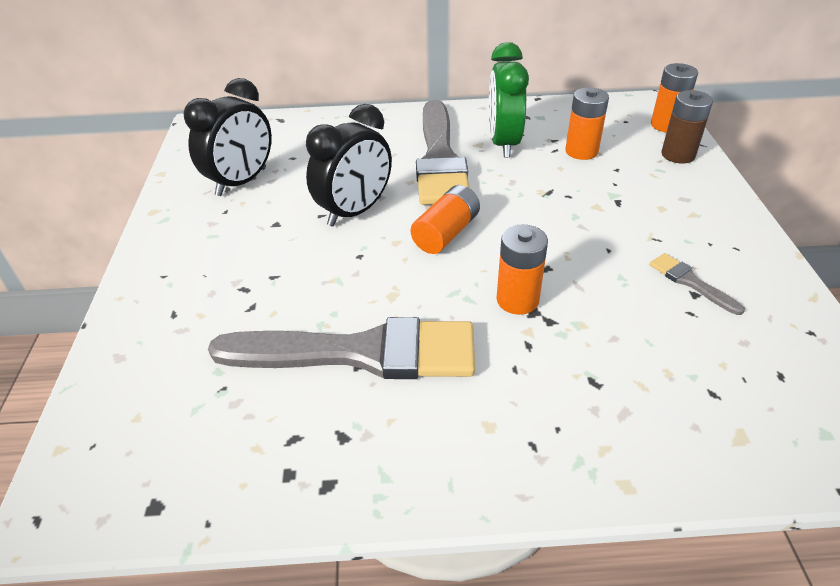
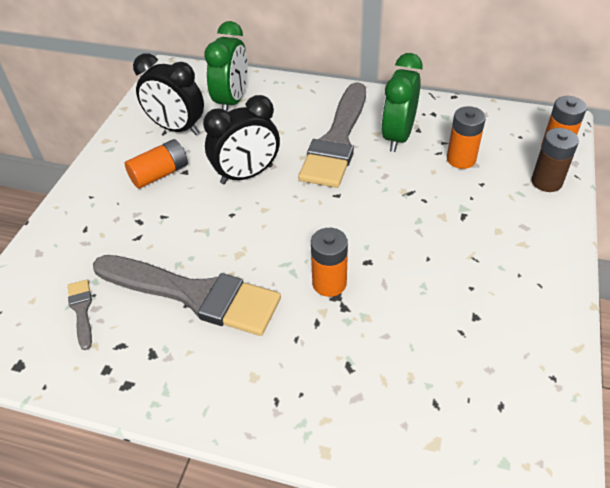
camera: 20 degrees right, 5 degrees up
(241, 182) = (177, 128): black clock -> black clock turned 60 degrees clockwise
(296, 143) = (232, 101): none -> green clock
(446, 233) = (306, 211): orange battery -> orange battery (160, 174)
(690, 282) = (478, 305): grey brush -> grey brush (81, 310)

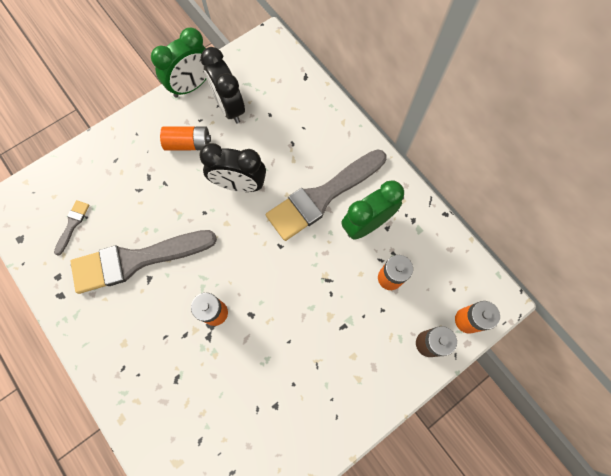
camera: 35 degrees right, 25 degrees up
(194, 294) = (136, 260): grey brush -> grey brush turned 105 degrees clockwise
(232, 101) = (285, 105): green clock -> green clock (192, 86)

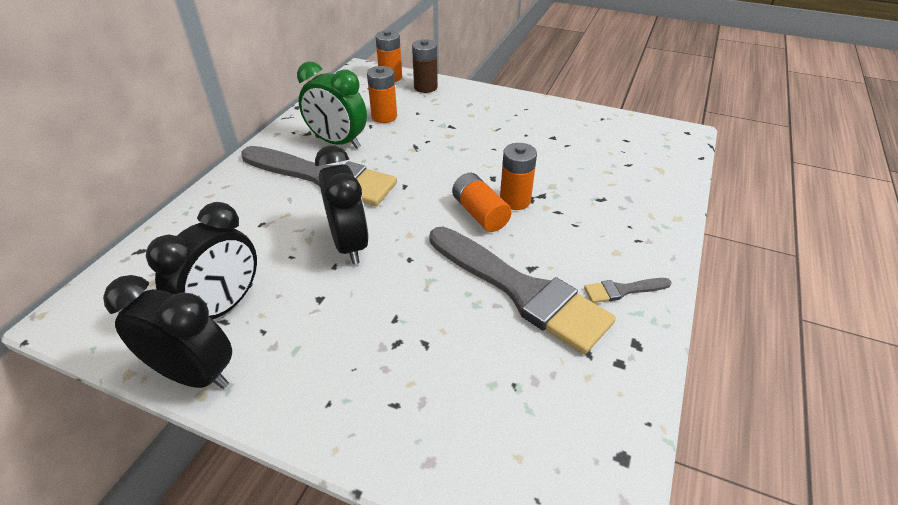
camera: 120 degrees left, 30 degrees down
(72, 224) = (538, 394): grey brush -> grey brush (623, 290)
(188, 144) = (313, 323): orange battery -> orange battery (480, 213)
(192, 86) = (194, 374): green clock -> black clock

